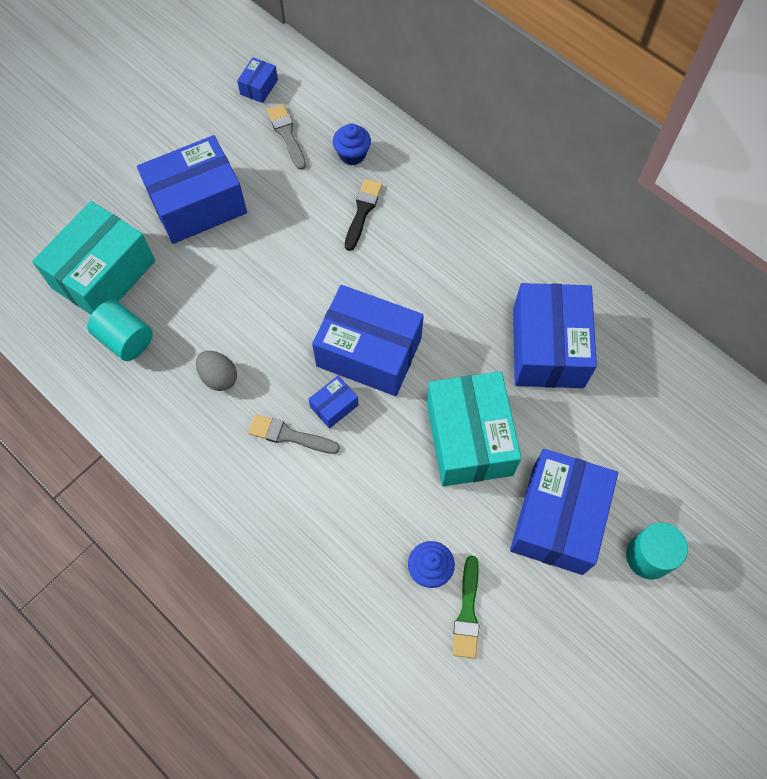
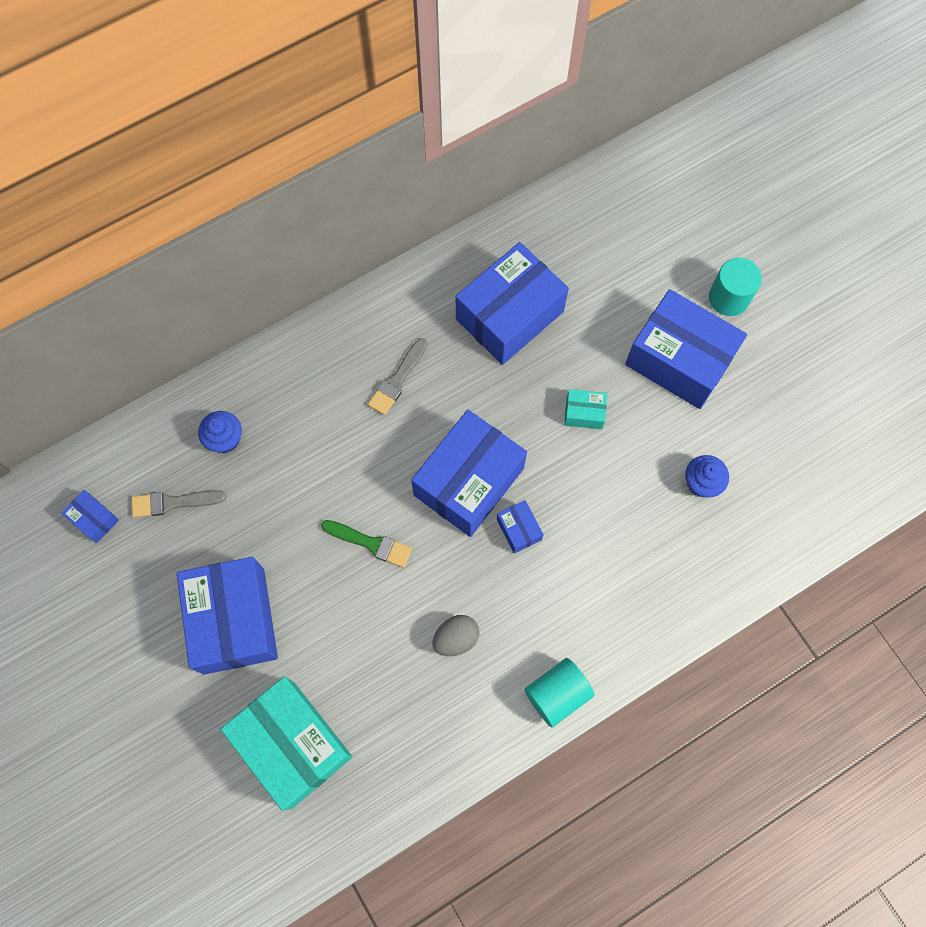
camera: 75 degrees left, 5 degrees up
(126, 339) = (383, 731): turquoise cylinder -> turquoise cylinder (557, 694)
(289, 435) = (539, 580): grey brush -> grey brush (397, 380)
(362, 211) = (301, 446): black brush -> none
(467, 612) = (747, 461): green brush -> green brush (371, 543)
(469, 438) = (584, 413): turquoise box -> turquoise box, size x0.43
(548, 347) = (509, 315): blue box -> blue box turned 60 degrees counterclockwise

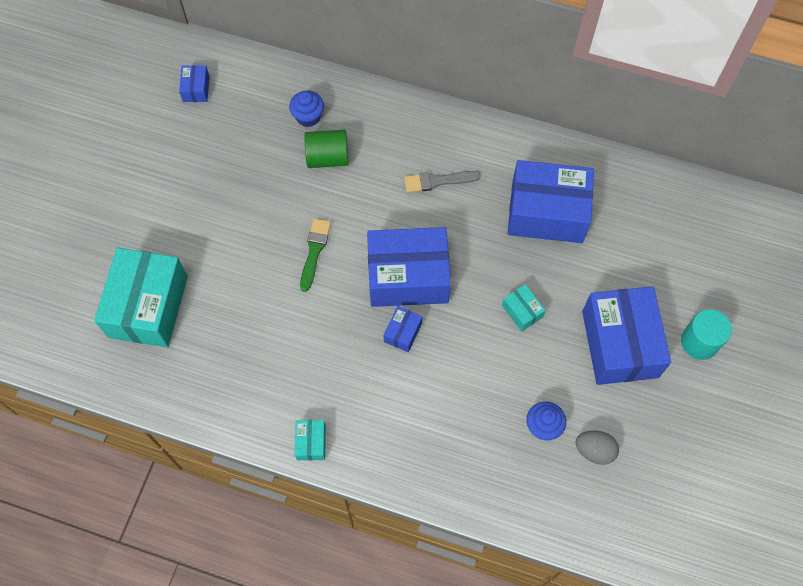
camera: 50 degrees right, 5 degrees down
(173, 502) = (243, 121): grey brush -> none
(234, 620) = (198, 212): blue box -> none
(285, 456) = (327, 157): none -> green cylinder
(371, 543) = (314, 251): green brush -> green brush turned 150 degrees counterclockwise
(456, 638) = (295, 350): grey egg -> grey egg (594, 450)
(557, 694) = (311, 442): turquoise cylinder -> turquoise box

